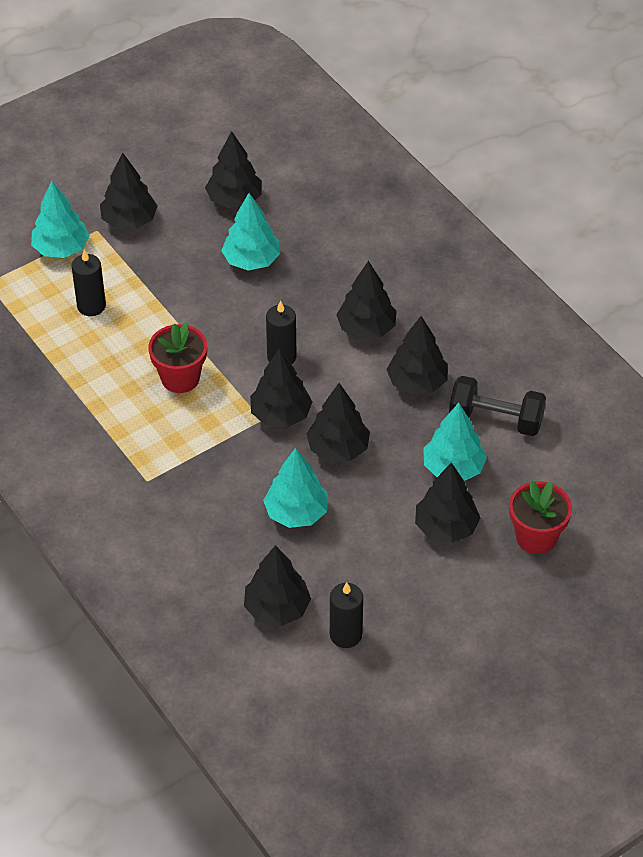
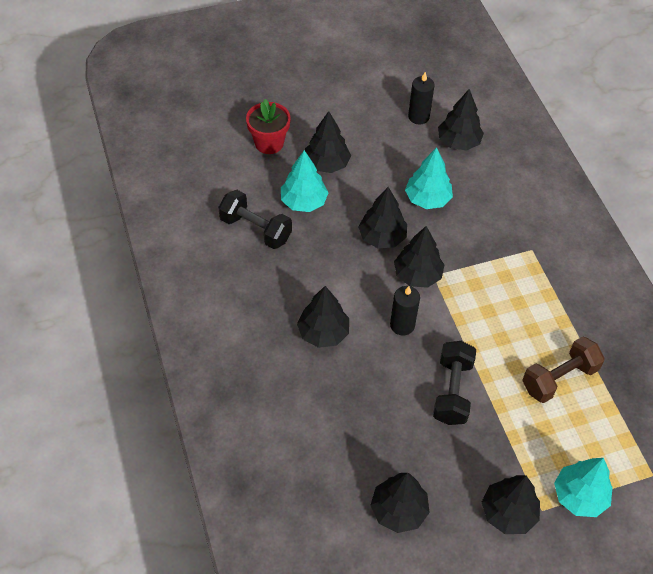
camera: 165 degrees left, 5 degrees up
(91, 306) = (557, 420): black candle -> none
(94, 345) = (559, 378): none -> brown dumbbell
(180, 378) = (490, 328): red flower pot -> none
(208, 306) = (452, 391): none -> black dumbbell
(251, 260) = (401, 431): turquoise tree -> none
(417, 382) = (302, 274): black tree -> none

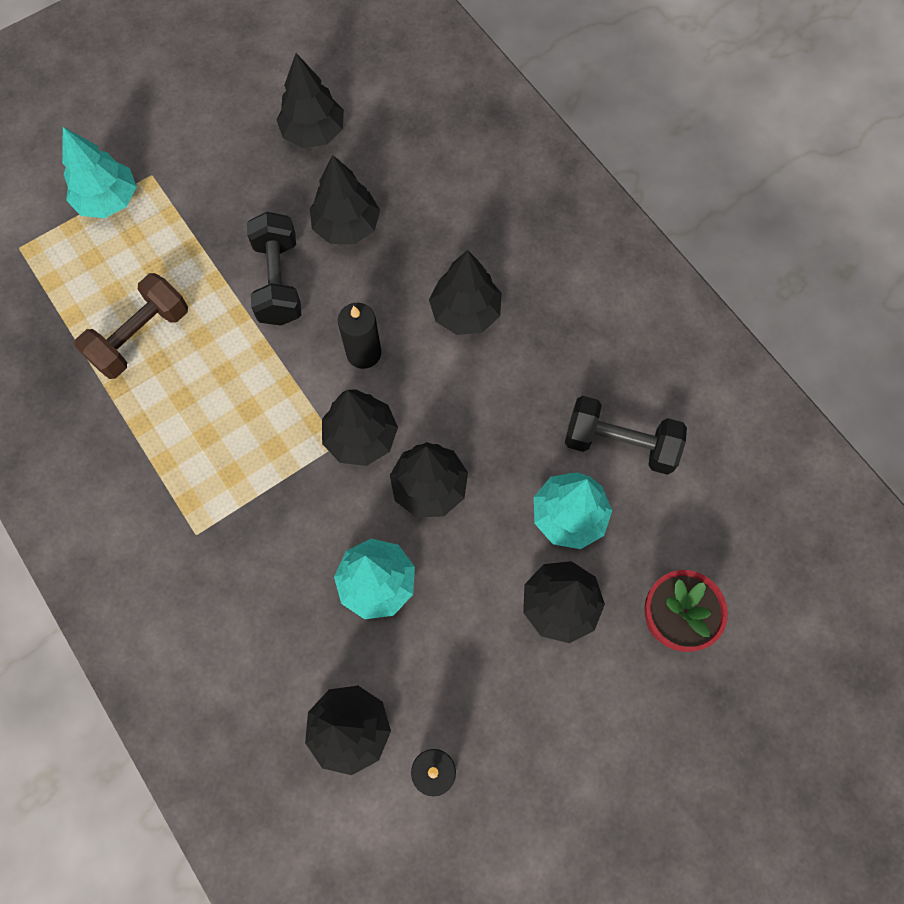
camera: 165 degrees right, 15 degrees up
(508, 513) = (190, 161): black tree -> black tree (346, 226)

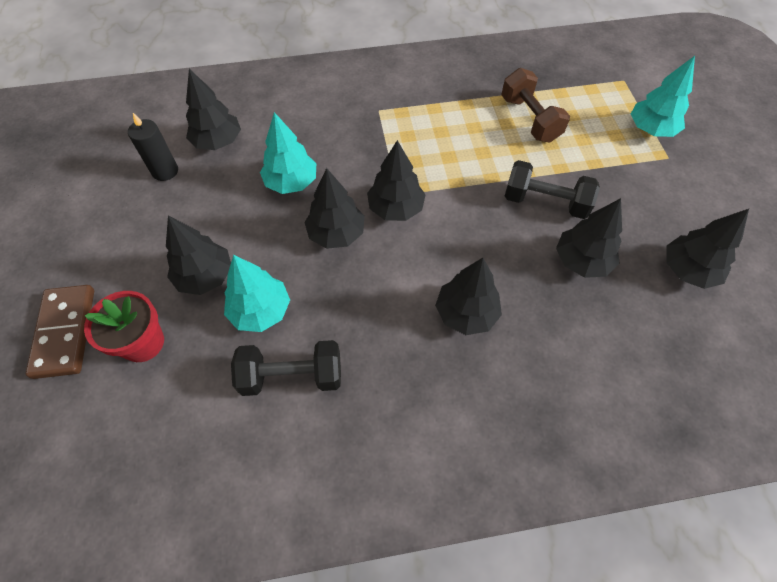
camera: 115 degrees right, 10 degrees down
(363, 353) = (461, 232): black candle -> none
(620, 444) = (292, 376): black dumbbell -> black dumbbell turned 45 degrees clockwise
(709, 720) = (65, 332): none -> brown domino

